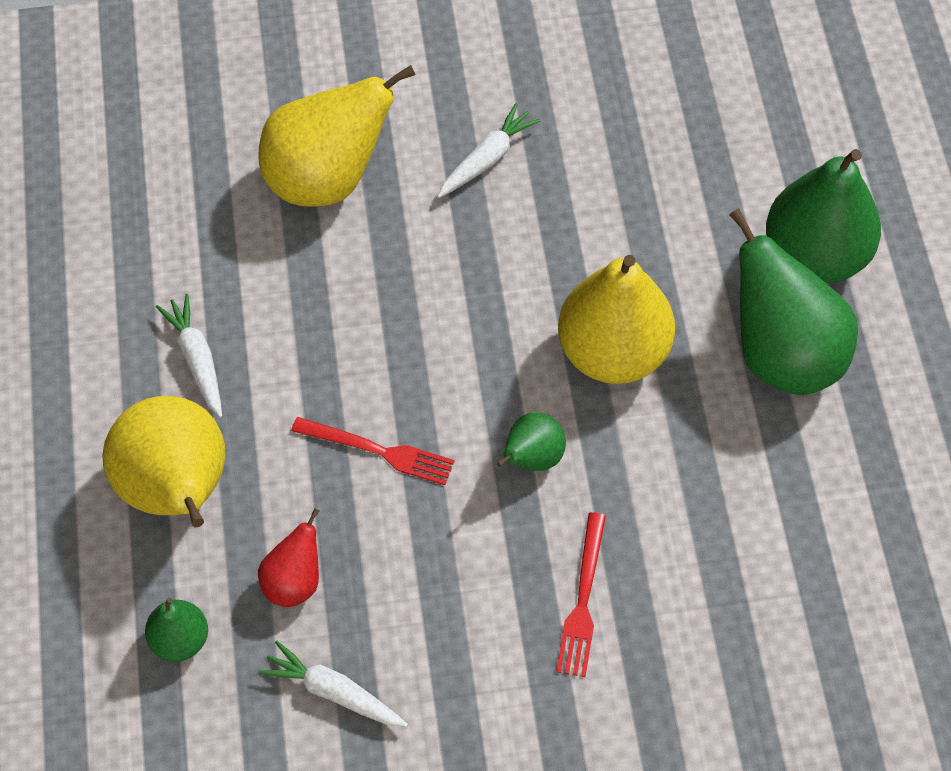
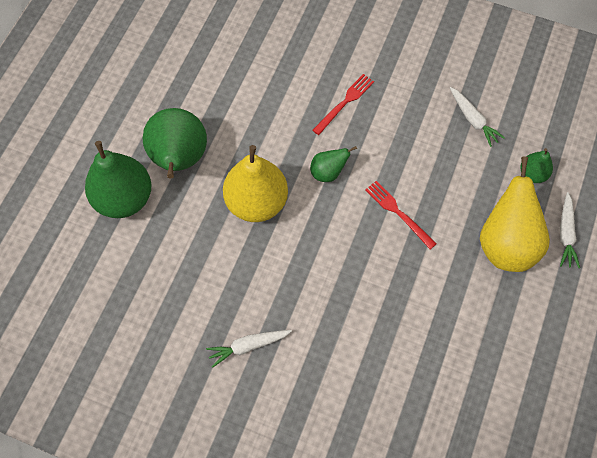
camera: 150 degrees left, 5 degrees up
(197, 359) = (467, 309): white carrot -> white carrot (565, 234)
(294, 581) = (468, 173): red pear -> none
(327, 179) = (343, 383): yellow pear -> none

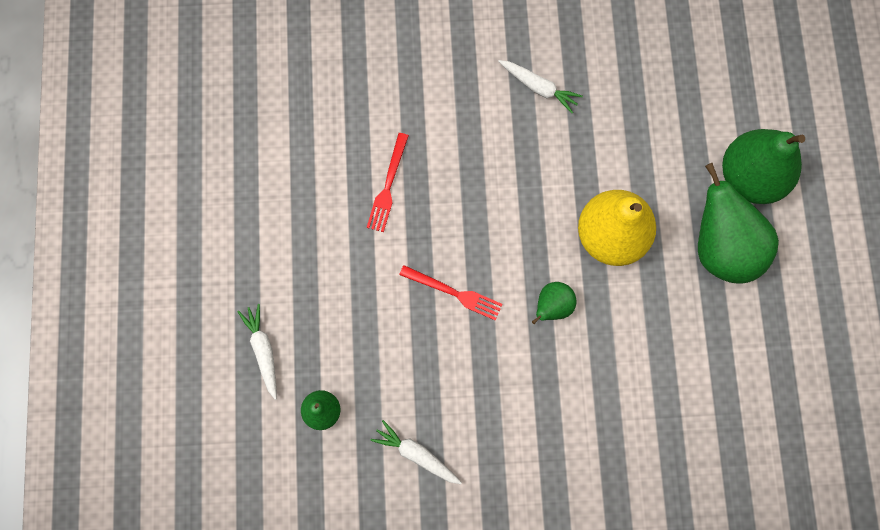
camera: 155 degrees right, 10 degrees up
(248, 346) = (539, 87): white carrot -> white carrot turned 75 degrees clockwise
(344, 103) = (577, 407): red fork -> red fork (388, 186)
(506, 244) = (325, 309): yellow pear -> none

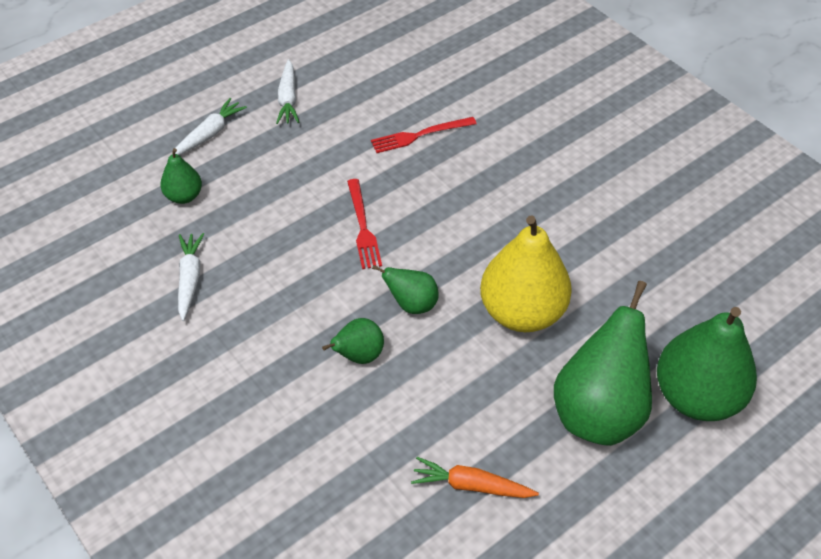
camera: 55 degrees right, 25 degrees down
(539, 87) = (608, 185): white carrot -> white carrot (288, 99)
(572, 373) = (358, 355): none -> green pear
(722, 368) = (471, 485): none -> orange carrot

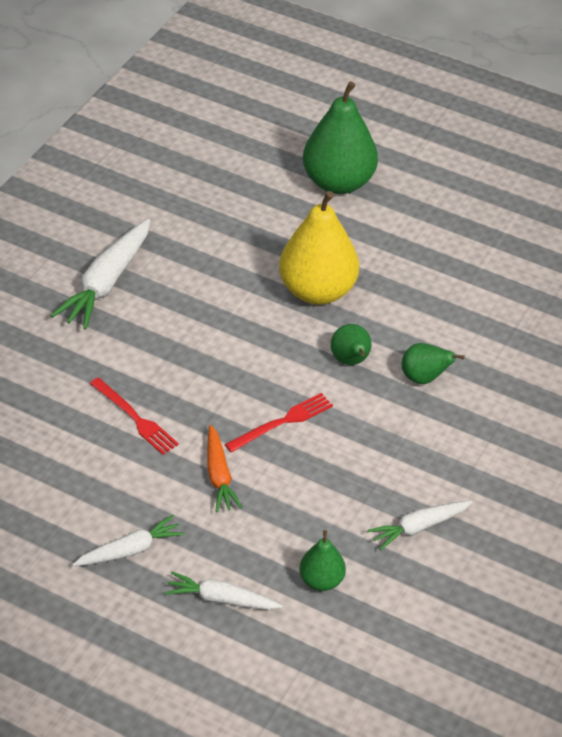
camera: 115 degrees left, 5 degrees down
(471, 485) = (492, 281): orange carrot -> orange carrot (219, 475)
(596, 159) = (106, 283): none -> white carrot
(598, 411) = (385, 229): green pear -> none

